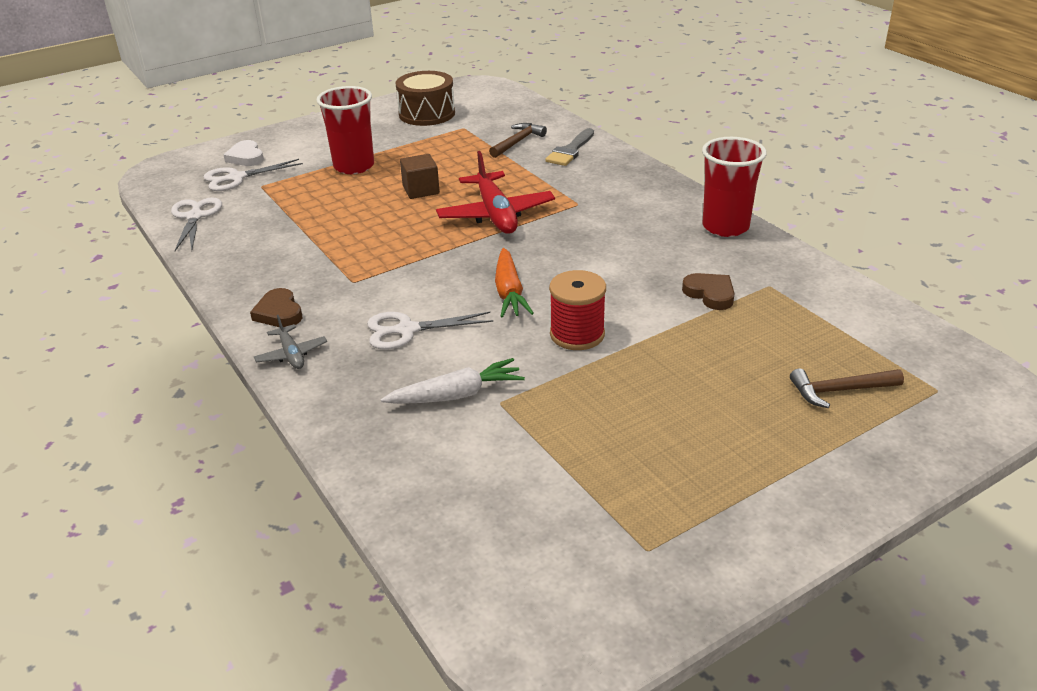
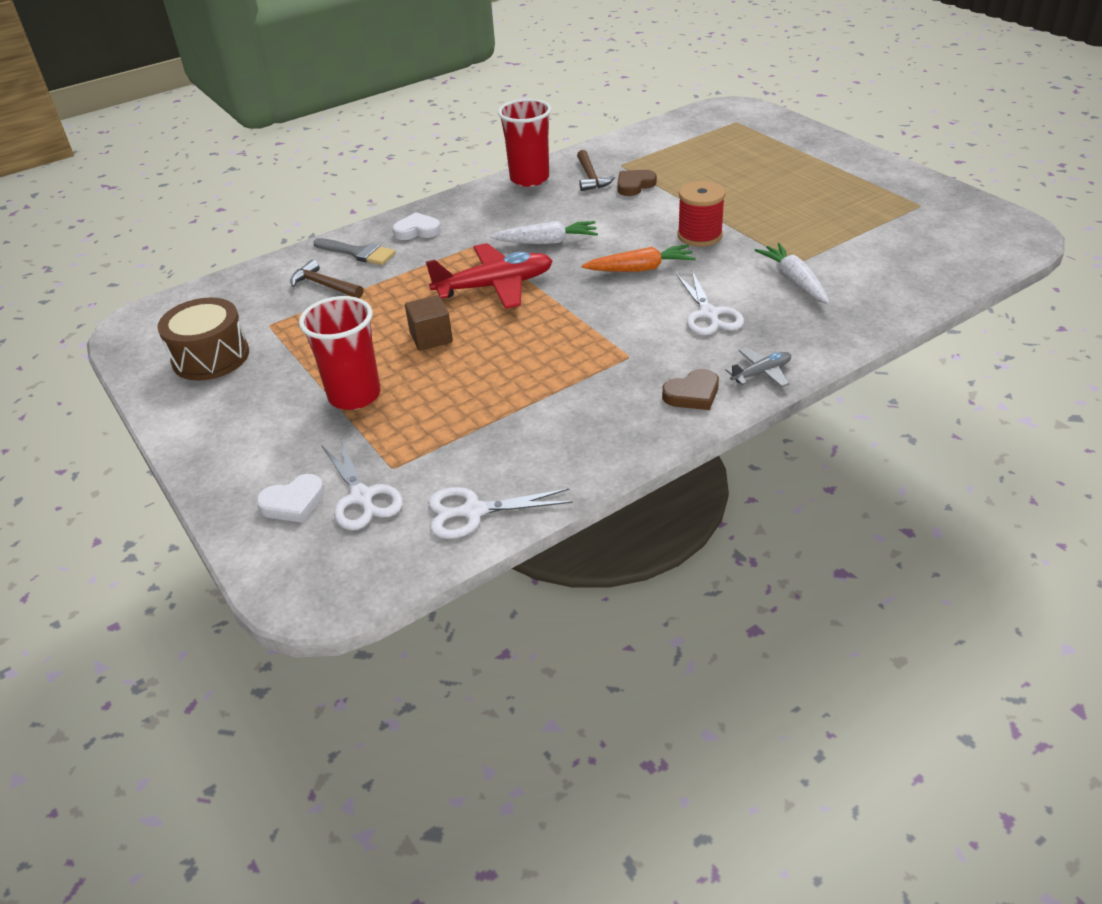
camera: 90 degrees left, 5 degrees up
(576, 239) = (546, 242): none -> white carrot
(609, 173) = (417, 231): none -> white heart
(840, 390) = (745, 147): brown hammer -> brown hammer (591, 177)

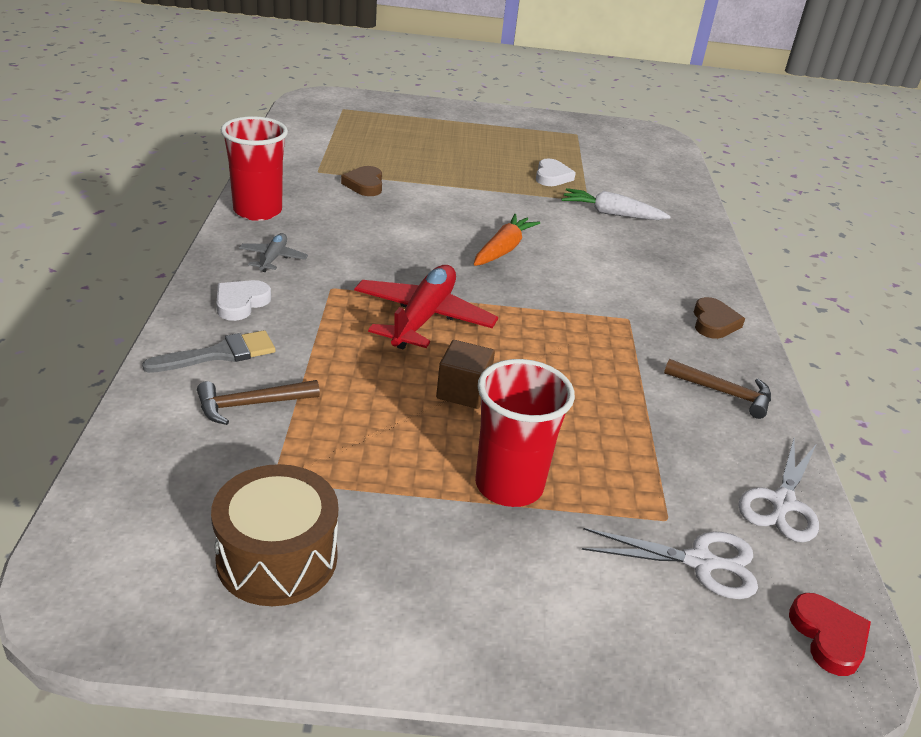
camera: 60 degrees left, 5 degrees down
(293, 502) = (666, 617): white heart -> white heart (552, 176)
(343, 579) = (828, 637): none -> red heart
(546, 242) = (388, 260): white carrot -> none
(591, 177) = (313, 190): brown hammer -> brown hammer (723, 393)
(699, 235) = (492, 206): red spool -> none
(709, 314) = (611, 261): white scissors -> none
(761, 373) = (716, 285): grey plane -> grey plane (273, 258)

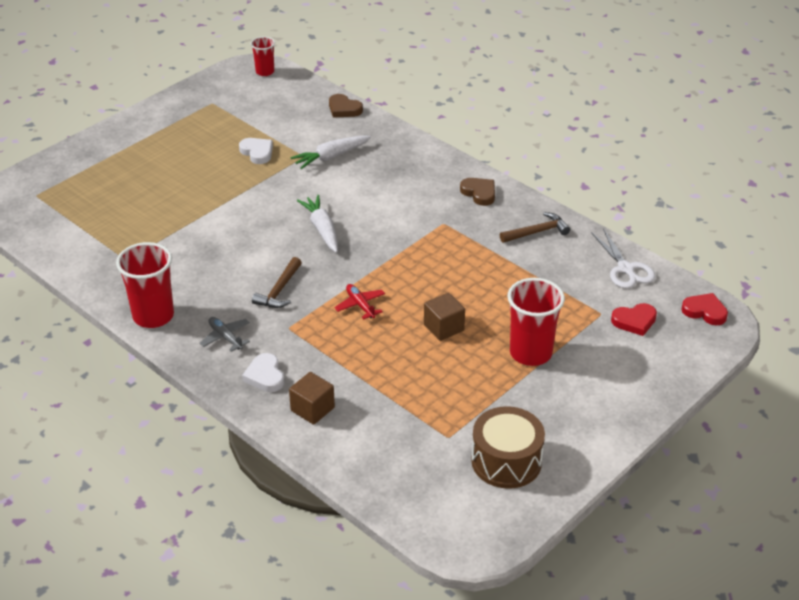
camera: 45 degrees left, 5 degrees up
(219, 354) = (312, 409): grey brush -> brown cube
(251, 405) = (375, 417): brown hammer -> brown hammer (279, 290)
(365, 185) = (172, 246): brown heart -> brown heart (344, 109)
(423, 318) = (360, 305): red plane -> red plane, size x0.50
(503, 249) = (322, 229): orange carrot -> white carrot
(660, 141) = (265, 72): none -> red cup
(699, 562) = (634, 321): white scissors -> red heart

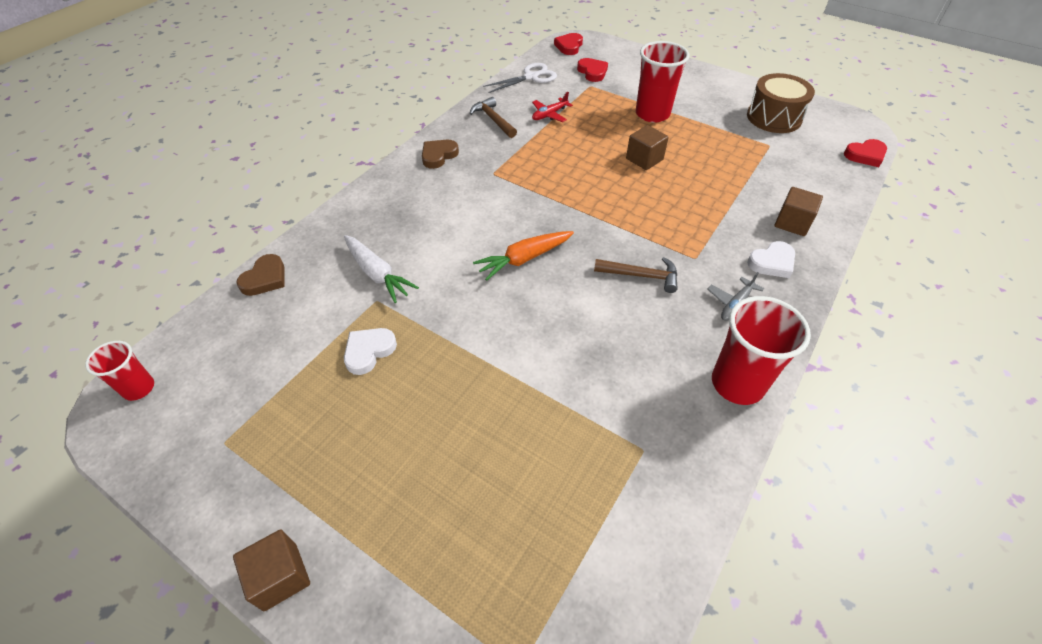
camera: 100 degrees left, 10 degrees up
(122, 125) = (280, 577): none -> brown cube
(322, 229) = (524, 259): white carrot -> orange carrot
(360, 305) = (638, 212): red plane -> red plane (549, 115)
(409, 520) = (865, 155): none -> red heart

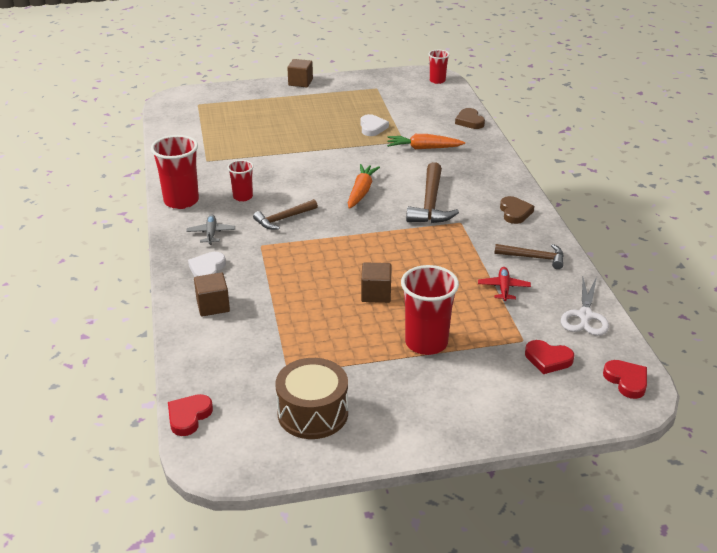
camera: 135 degrees right, 15 degrees down
(377, 274) = (423, 148): white carrot -> orange carrot
(485, 205) = (430, 203): none -> brown hammer
(655, 338) = (243, 197): none -> red cup

